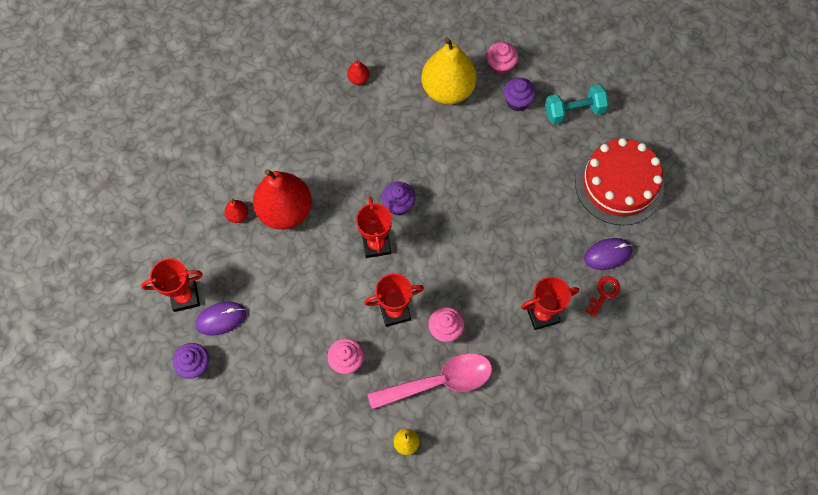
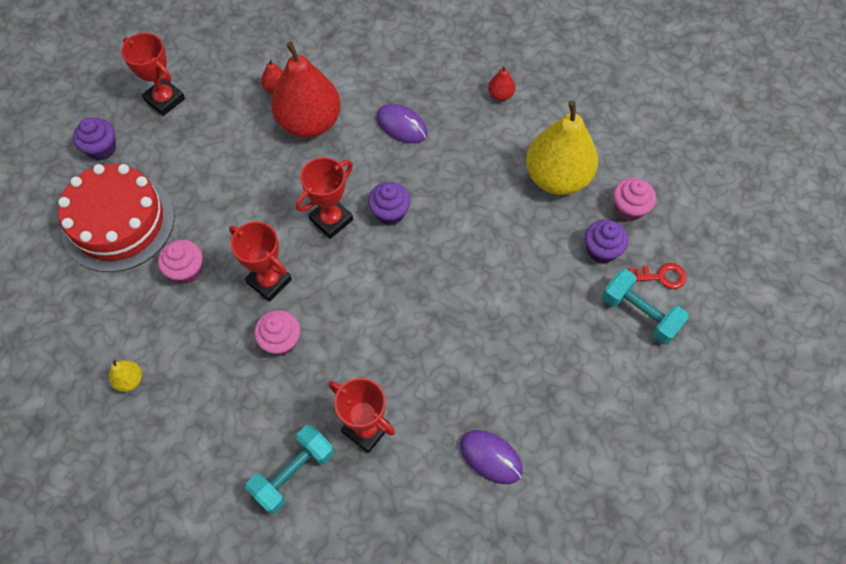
camera: 55 degrees right, 5 degrees down
(221, 319) = (161, 140): purple mouse -> purple mouse (401, 126)
(439, 381) = (218, 371): pink spoon -> none
(543, 375) = (293, 474): none -> turquoise dumbbell
(604, 293) = (439, 482): red key -> red key (661, 276)
(619, 184) = (589, 417): red cake -> red cake (118, 222)

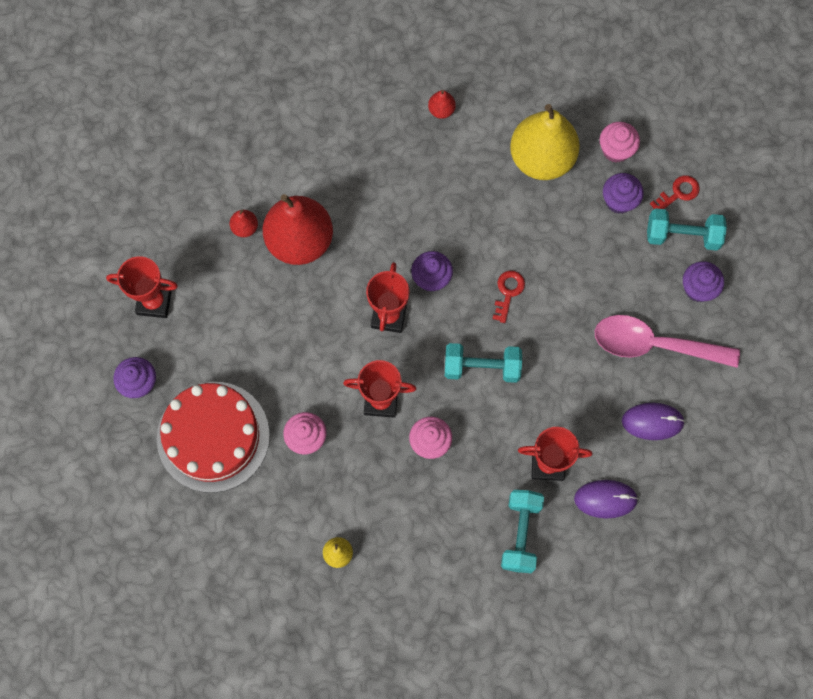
camera: 35 degrees left, 10 degrees up
(374, 309) = (482, 367): none -> turquoise dumbbell
(401, 126) = (380, 193): purple mouse -> purple mouse (605, 499)
(445, 263) = (508, 292): none -> red key
(543, 390) = (653, 345): none -> pink spoon
(622, 368) = (698, 288): none -> purple cupcake

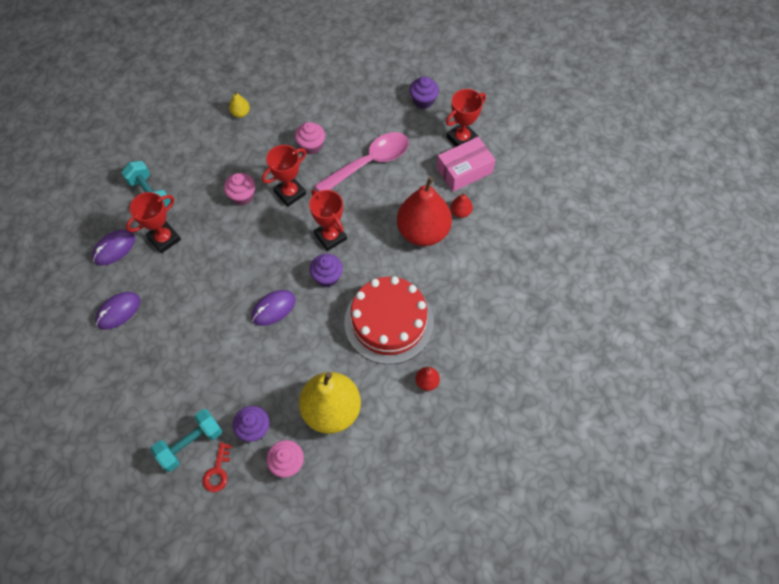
camera: 135 degrees right, 10 degrees down
(192, 266) = (464, 170): none -> pink box
(213, 436) = (359, 109): red cake -> red cake (389, 322)
(482, 367) = (249, 255): turquoise dumbbell -> none
(508, 292) = (273, 308): red key -> purple mouse
(653, 345) = (153, 356): pink spoon -> pink spoon (369, 162)
(698, 288) = (151, 417): purple cupcake -> none

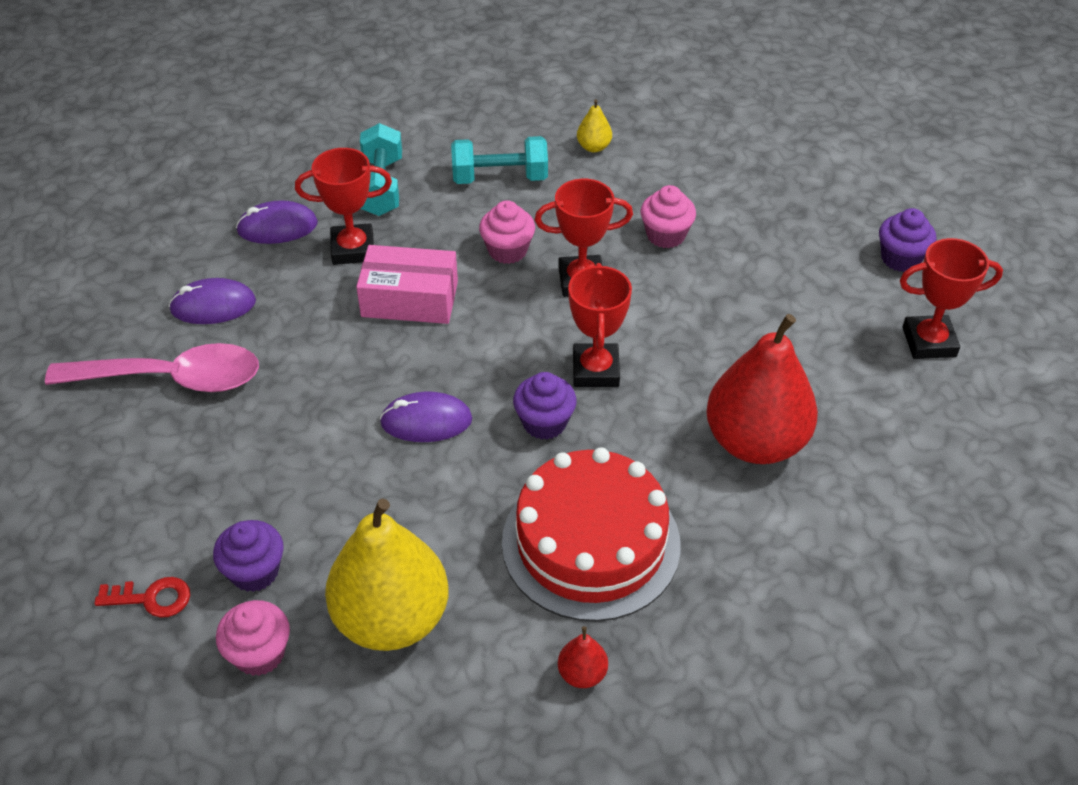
camera: 35 degrees right, 15 degrees down
(190, 444) = (150, 535): turquoise dumbbell -> turquoise dumbbell (500, 178)
(217, 471) = (152, 598): red key -> red key turned 135 degrees counterclockwise
(369, 162) = (741, 301): pink spoon -> pink spoon (172, 378)
(460, 212) = (845, 447): red pear -> none
(464, 170) = (898, 389): pink box -> pink box (410, 299)

